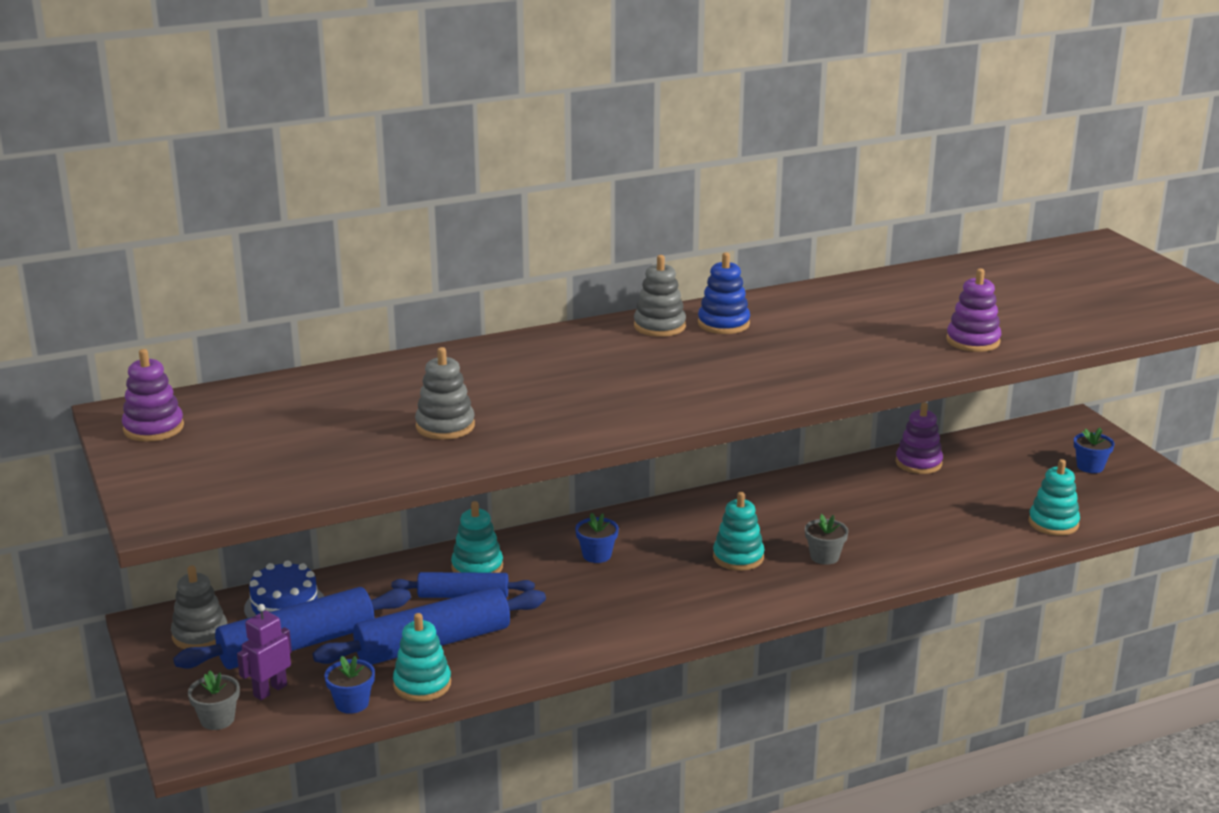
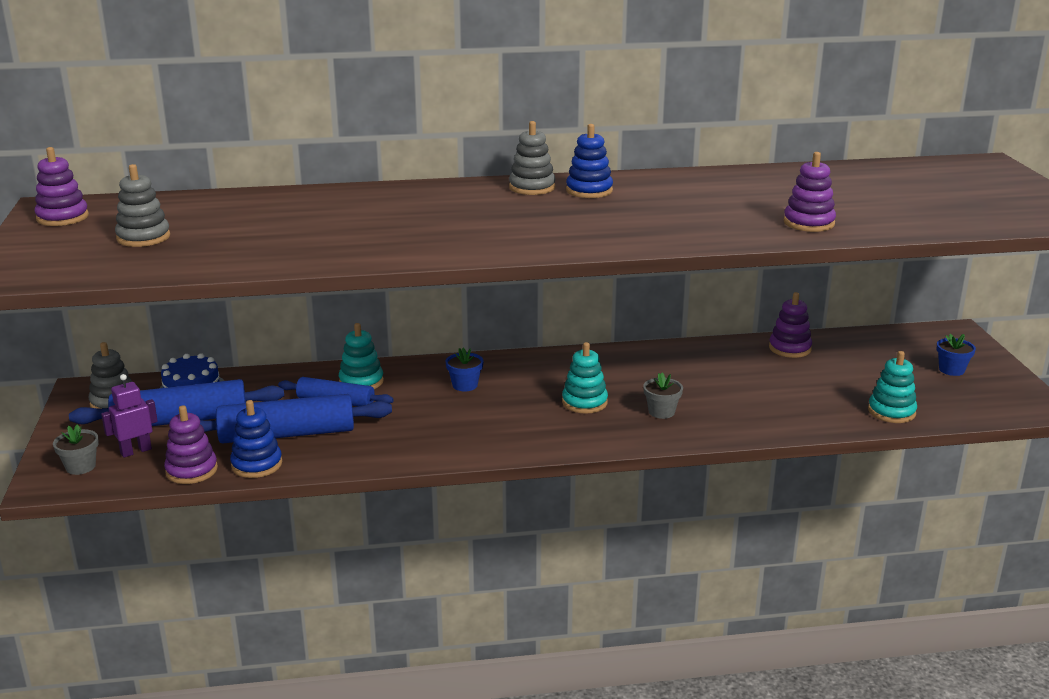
camera: 15 degrees right, 0 degrees up
(352, 703) = (191, 470): blue flower pot -> purple stacking toy
(422, 684) = (257, 464): turquoise stacking toy -> blue stacking toy
(445, 426) = (288, 239): grey stacking toy -> grey stacking toy (143, 237)

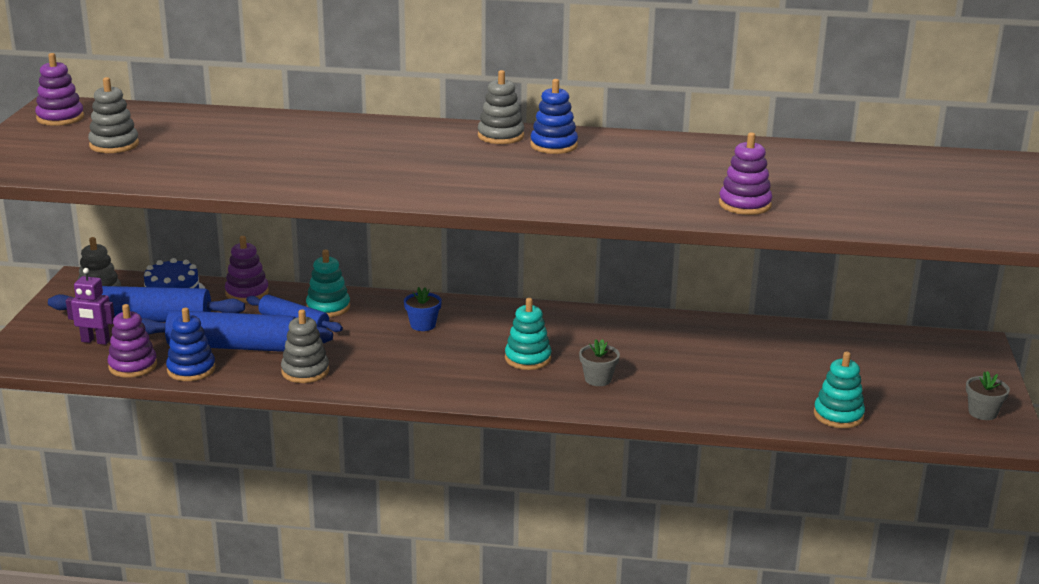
camera: 15 degrees right, 0 degrees up
(80, 467) = (42, 348): grey flower pot -> grey flower pot (982, 413)
(136, 451) = (95, 341): purple robot -> purple robot turned 150 degrees counterclockwise
(376, 448) = (305, 371): none -> grey stacking toy
(790, 348) = (776, 335): purple stacking toy -> purple stacking toy (247, 293)
(951, 370) = (938, 383): blue flower pot -> none

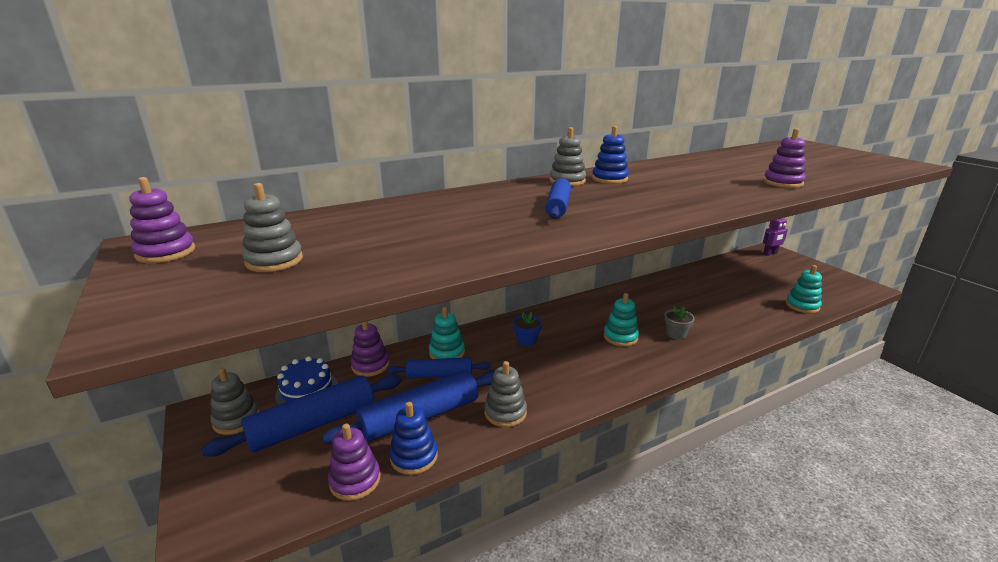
camera: 35 degrees left, 0 degrees up
(95, 341) = (285, 471): purple robot -> purple robot (770, 254)
(417, 161) = (558, 206): none -> blue rolling pin
(982, 413) = (839, 280): grey flower pot -> none

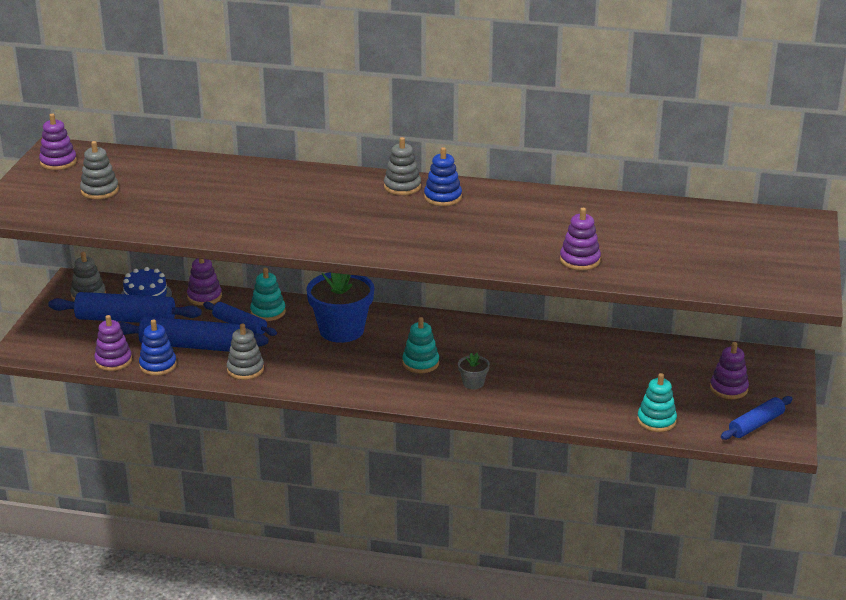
camera: 40 degrees right, 5 degrees up
(526, 340) = (341, 330): blue flower pot -> blue flower pot, size x2.22
(558, 206) = (333, 211): blue rolling pin -> blue rolling pin (756, 425)
(770, 254) = (772, 363): purple robot -> none
(785, 273) = (728, 388): none -> purple stacking toy

